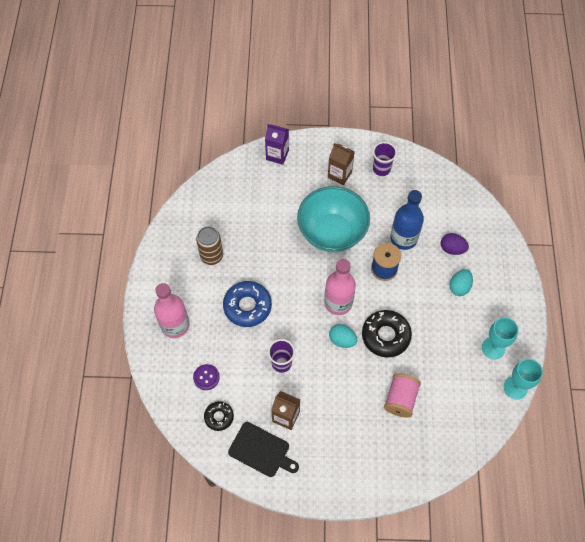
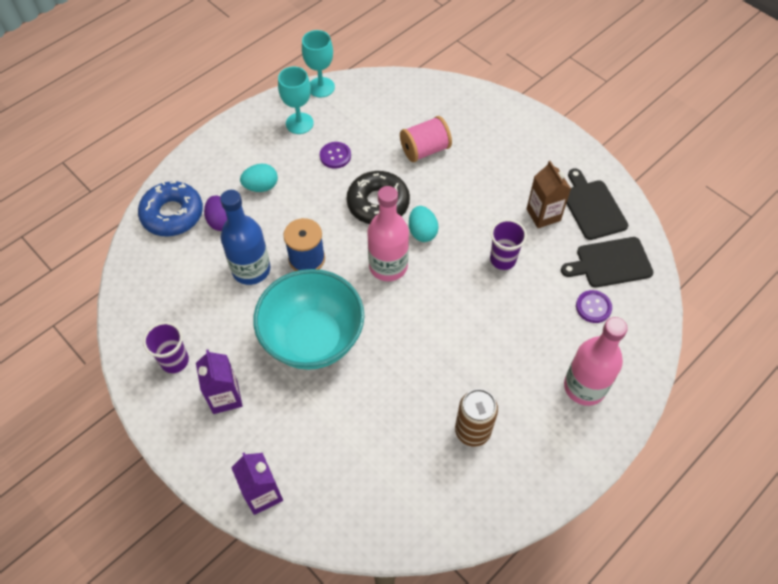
camera: 135 degrees left, 5 degrees down
(219, 417) = (610, 263): black donut -> black cutting board
(247, 306) = (485, 340): blue donut -> blue donut (172, 214)
(339, 175) = (225, 397): brown carton -> purple carton
(445, 345) = (335, 156): none -> purple button

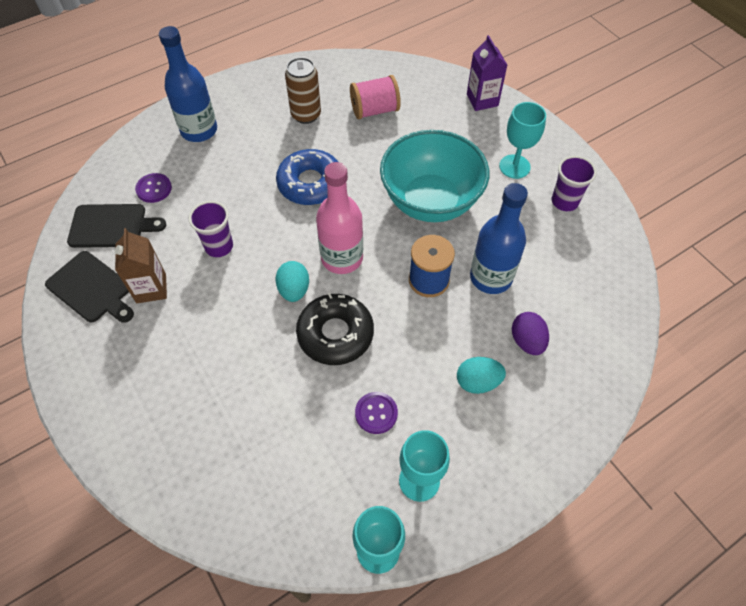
camera: 170 degrees left, 0 degrees up
(172, 214) = (588, 361): blue donut -> blue donut (310, 183)
(225, 397) = (514, 166): purple carton -> turquoise goblet
(425, 150) = (255, 402): pink spool -> pink spool (375, 110)
(584, 387) = (199, 130): pink bottle -> blue bottle
(592, 207) = (91, 288): black cutting board -> black cutting board turned 45 degrees counterclockwise

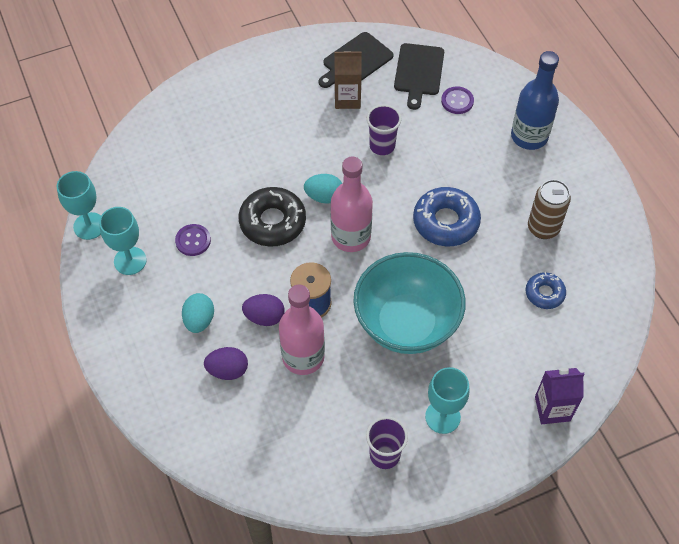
camera: 100 degrees right, 0 degrees up
(375, 110) = (544, 293): pink spool -> blue donut
(456, 319) = (264, 317): none -> purple egg
(491, 277) = (303, 357): blue bottle -> pink bottle

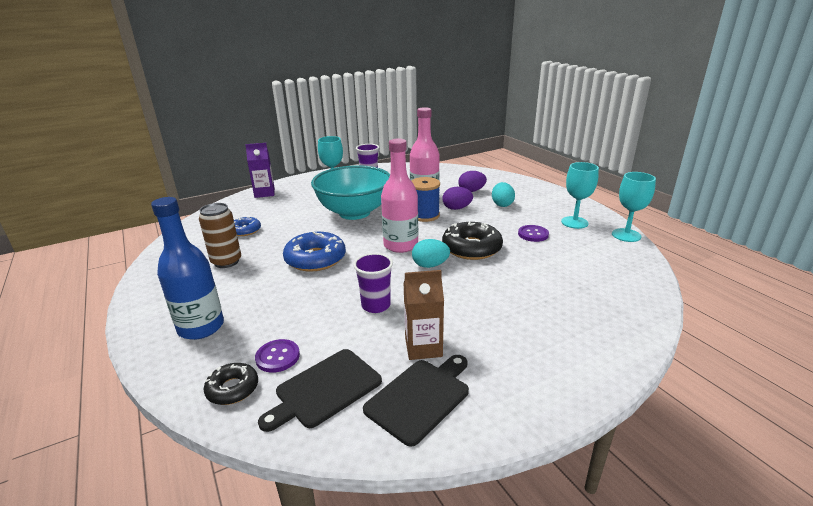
camera: 175 degrees right, 30 degrees down
(419, 72) = (325, 389): black cutting board -> black cutting board turned 135 degrees counterclockwise
(482, 79) = (232, 389): none -> black donut

